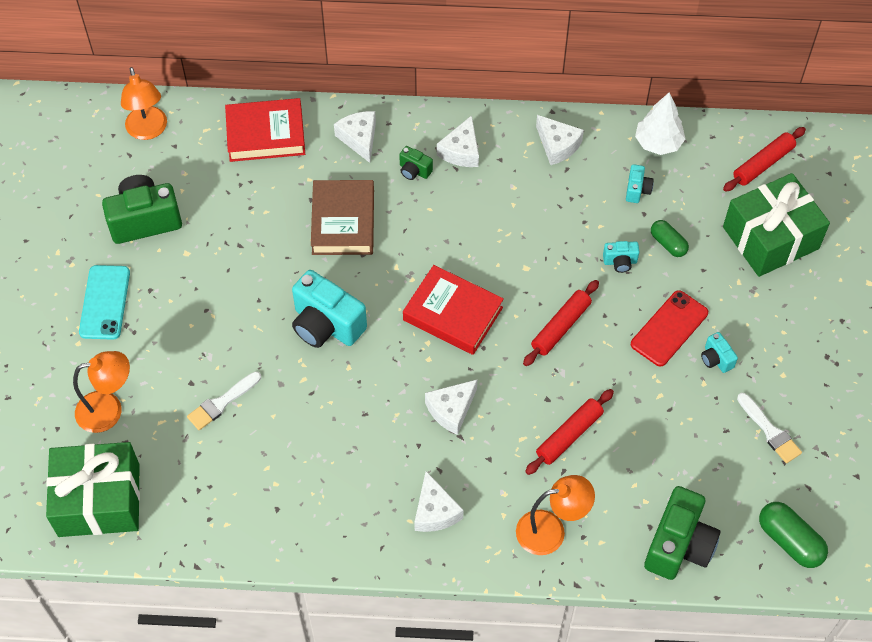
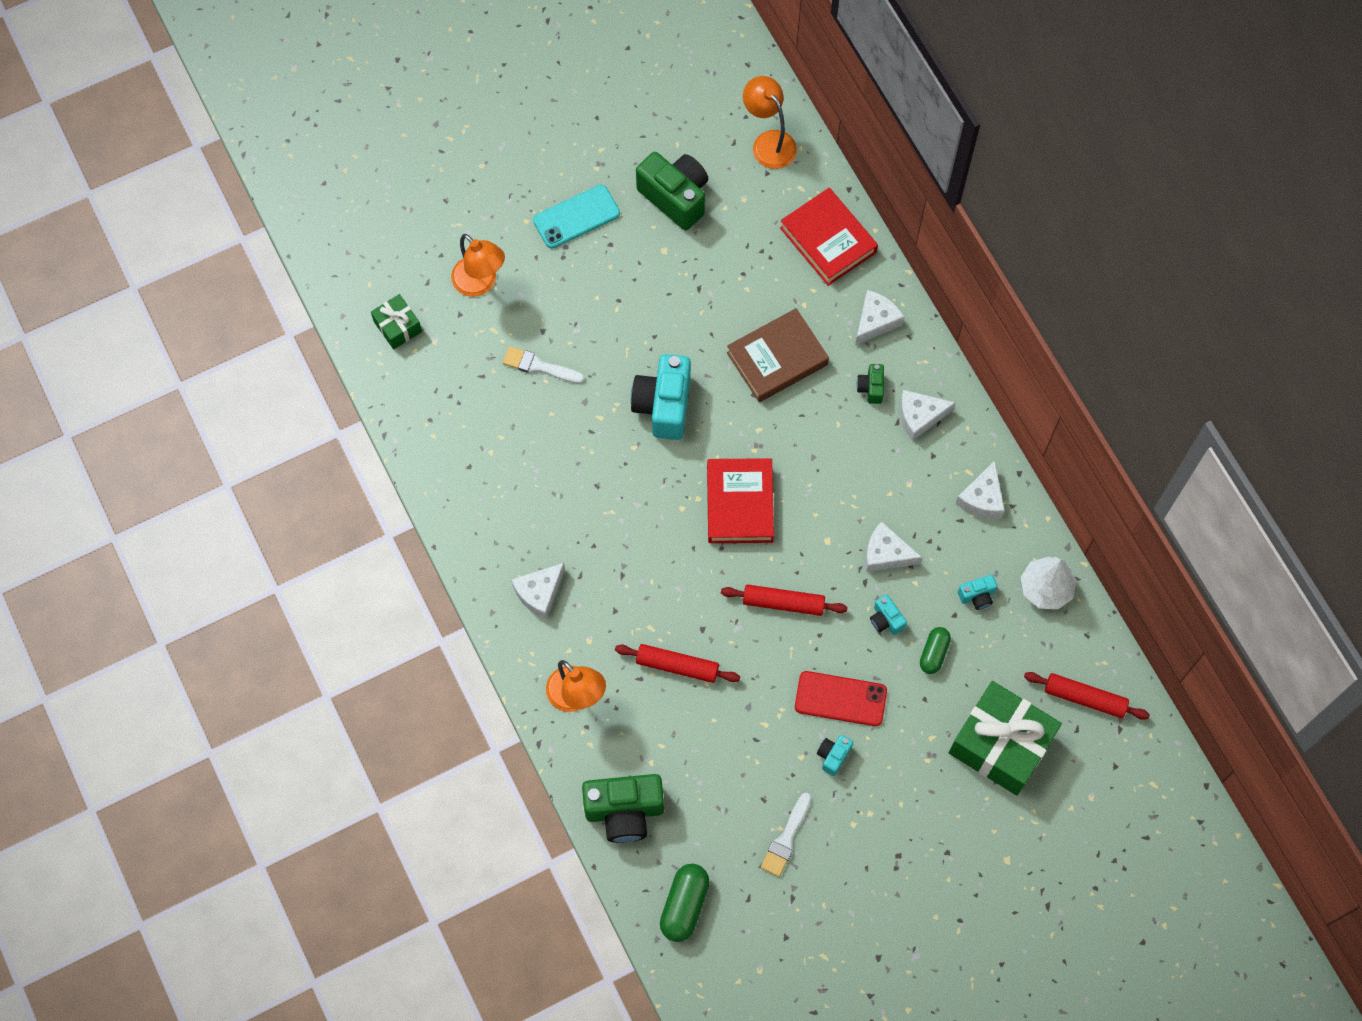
camera: 60 degrees right, 10 degrees up
(99, 500) = (397, 327): green gift -> green gift, size x0.50
(148, 130) = (768, 142): orange lamp -> orange lamp turned 105 degrees clockwise
(451, 410) = (643, 554): white cheese -> white cheese (886, 553)

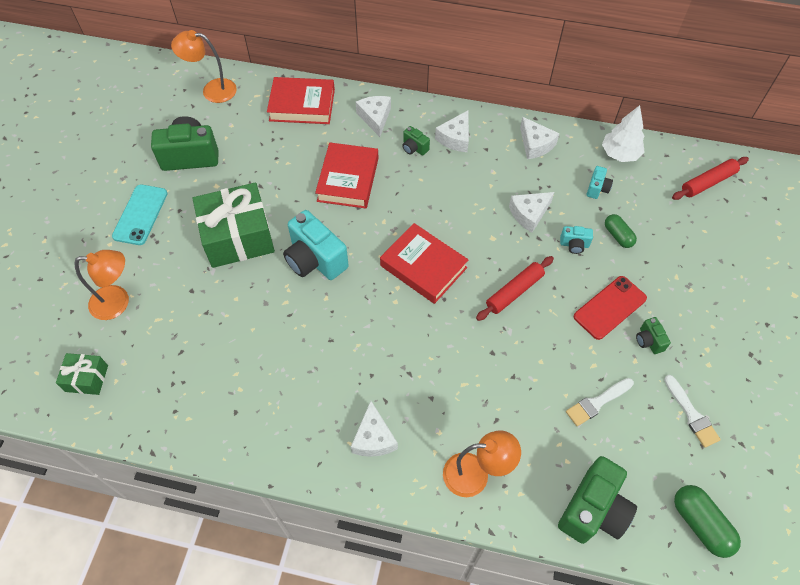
camera: 50 degrees left, 10 degrees down
(539, 366) = (212, 311): white brush -> white brush (597, 402)
(677, 666) = (506, 388): red rolling pin -> none
(777, 359) = (348, 179): brown book -> red book
(833, 756) = (648, 341): turquoise camera -> green camera
(1000, 744) = (708, 244): green gift -> green gift (238, 237)

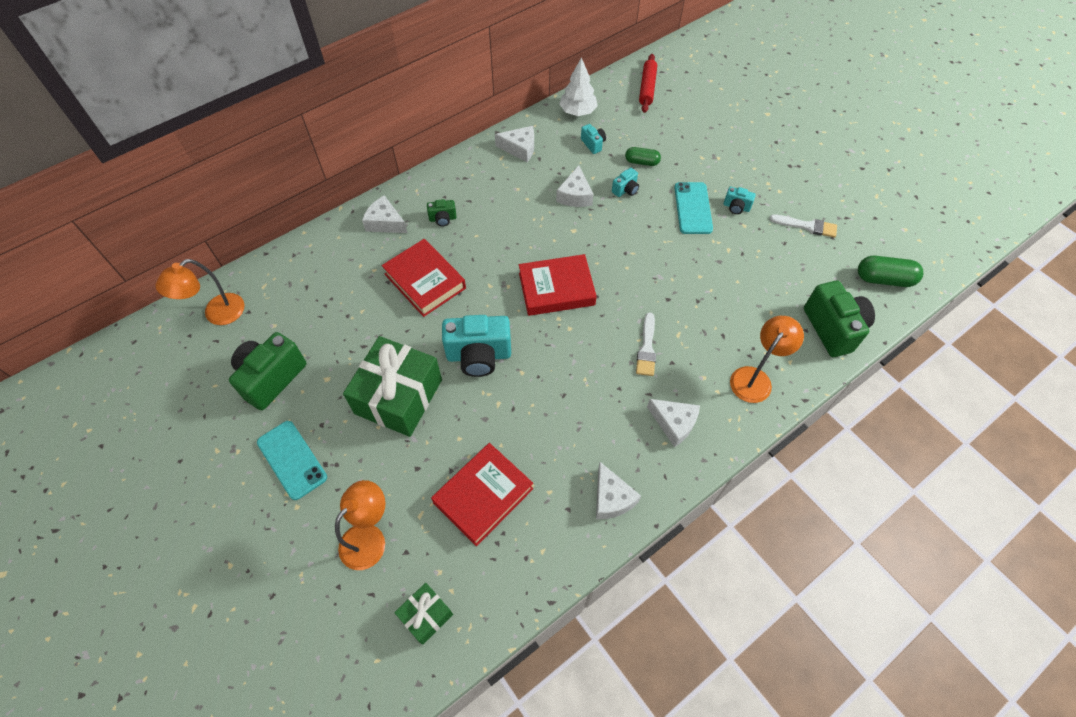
camera: 50 degrees left, 0 degrees up
(302, 105) = (313, 261): red book -> red book (483, 496)
(455, 138) = (462, 188): white cheese -> white cheese (611, 498)
(514, 291) = (630, 250): red rolling pin -> none
(597, 402) = (757, 268): white brush -> white brush (646, 348)
(610, 307) = (693, 208): red phone -> turquoise phone
(648, 341) = (736, 207): green camera -> turquoise camera

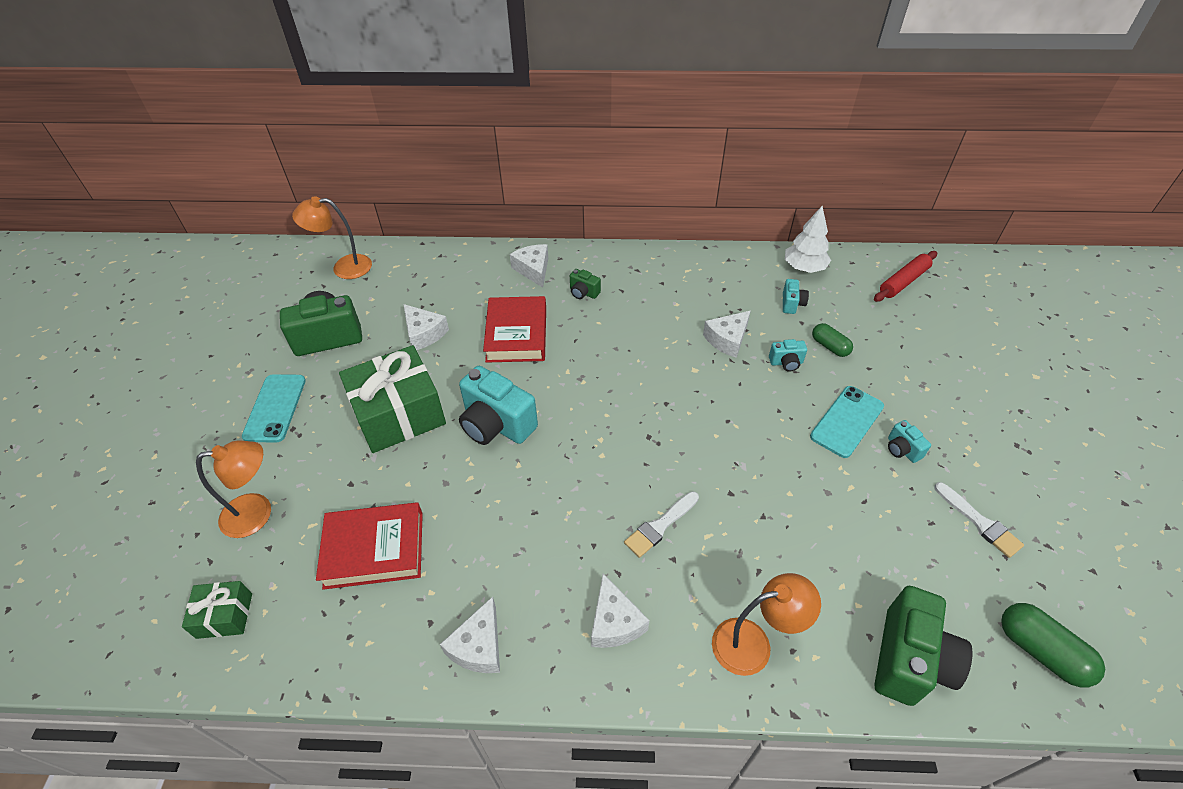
camera: 40 degrees right, 10 degrees down
(520, 148) = (713, 271): white cheese -> white cheese (424, 333)
(556, 289) = (625, 412): red book -> none

